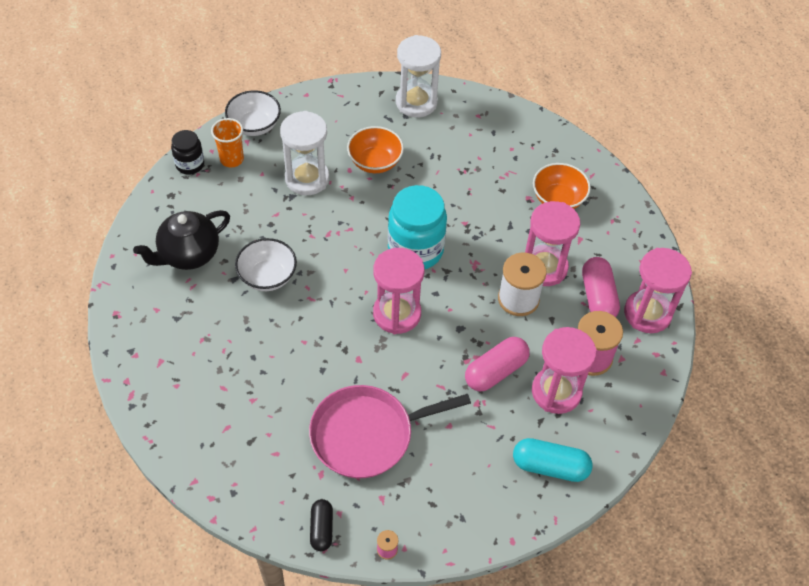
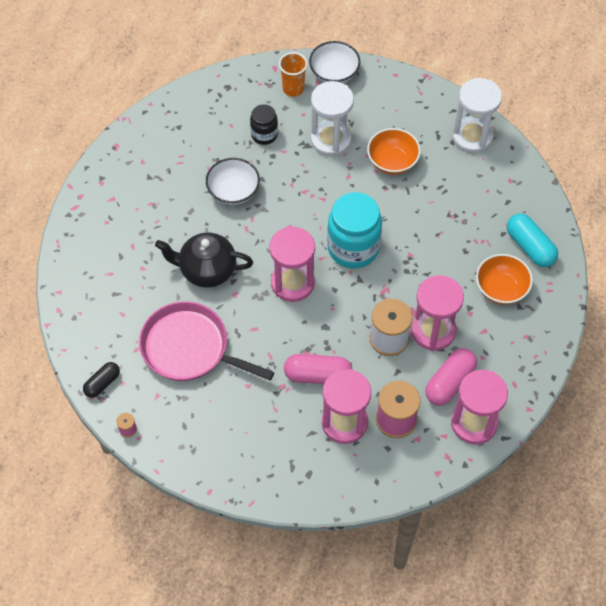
camera: 45 degrees right, 5 degrees up
(188, 254) = (198, 138): black teapot -> black teapot (206, 270)
(190, 164) = (261, 73): black jar -> black jar (264, 135)
(550, 466) = (285, 467): turquoise capsule -> turquoise capsule (530, 247)

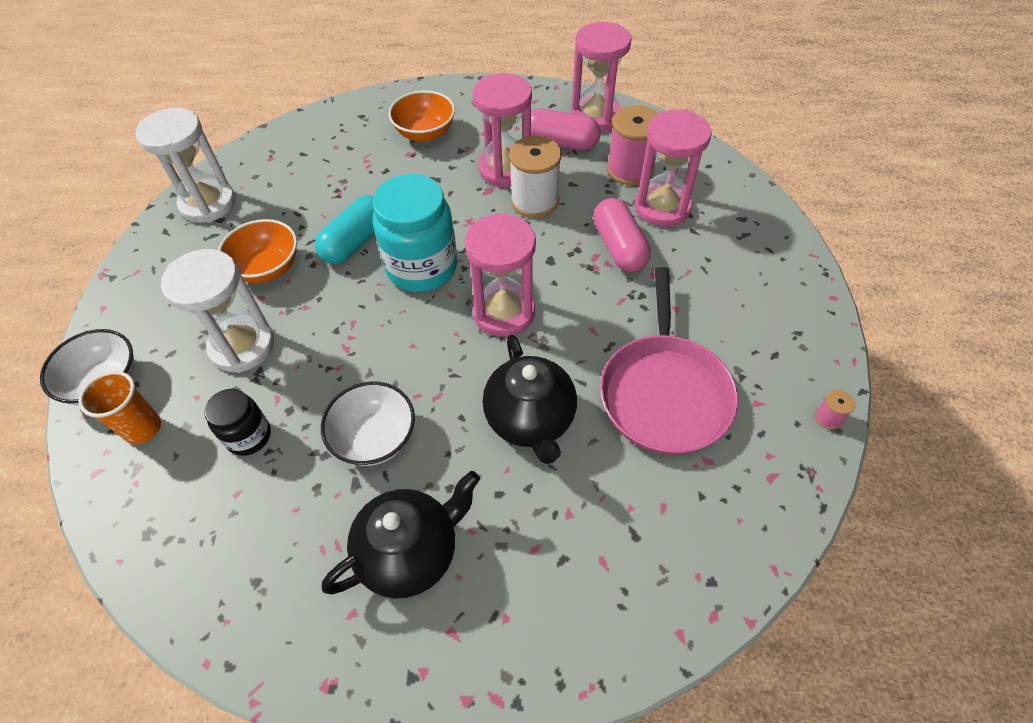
camera: 110 degrees left, 5 degrees down
(102, 383) = (788, 482): black capsule -> none
(159, 192) = (411, 552): none -> black teapot
(530, 247) = (360, 124): turquoise capsule -> turquoise capsule (356, 242)

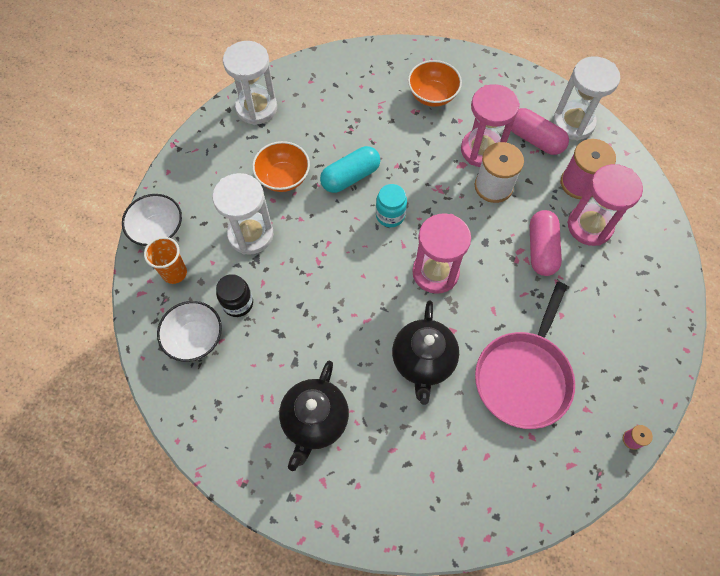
camera: 20 degrees right, 10 degrees up
(375, 438) = (316, 335): white bowl -> white bowl (195, 339)
(411, 552) = (315, 421): black teapot -> black teapot turned 120 degrees clockwise
(422, 268) = (390, 215): turquoise jar -> turquoise jar, size x0.54
(595, 116) = (573, 123): pink hourglass -> white hourglass

